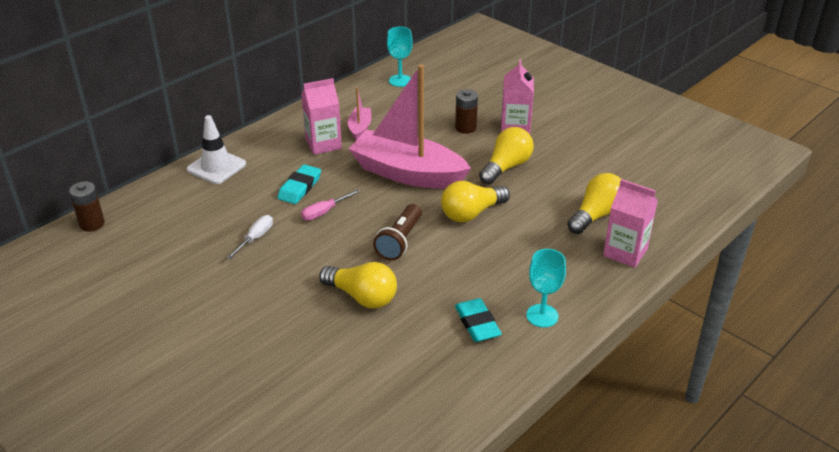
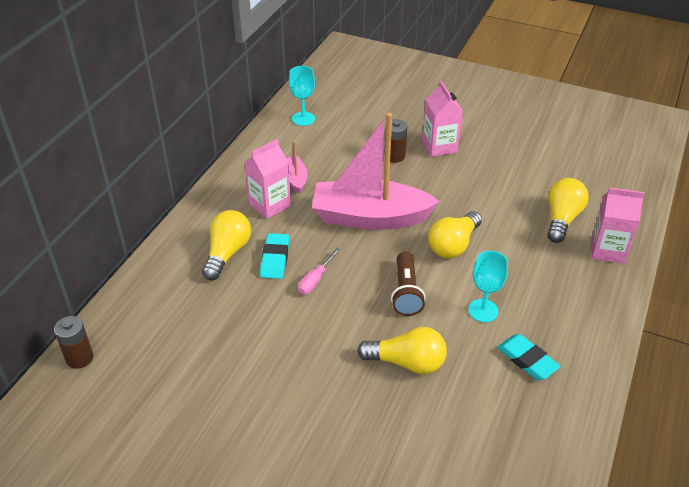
camera: 20 degrees left, 5 degrees up
(216, 167) = (176, 257): white traffic cone -> none
(255, 238) = (264, 327): white screwdriver -> none
(506, 167) = (455, 189): yellow light bulb -> yellow light bulb (227, 253)
(542, 316) = (577, 335): turquoise goblet -> turquoise goblet (483, 310)

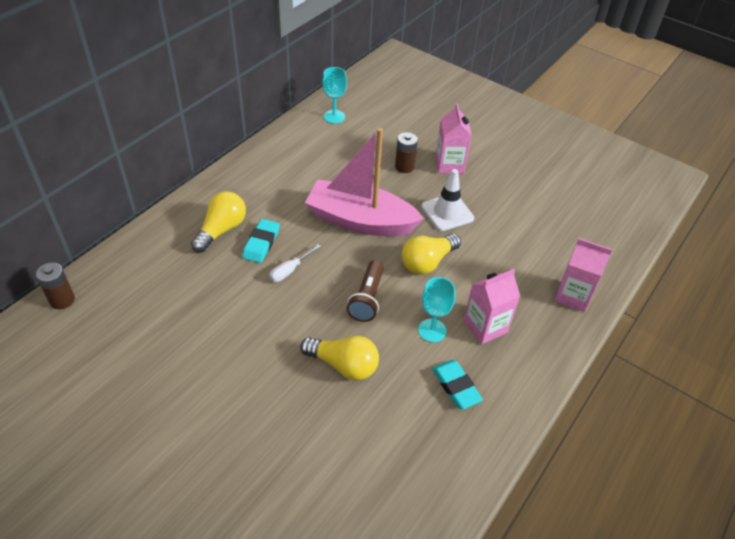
camera: 10 degrees right, 5 degrees up
(270, 205) = (275, 192): pink carton -> pink carton (485, 327)
(295, 179) = (306, 172): pink boat -> none
(315, 280) = (290, 270): pink screwdriver -> white screwdriver
(455, 193) = (447, 212): none -> white traffic cone
(562, 219) = (539, 256): yellow light bulb -> none

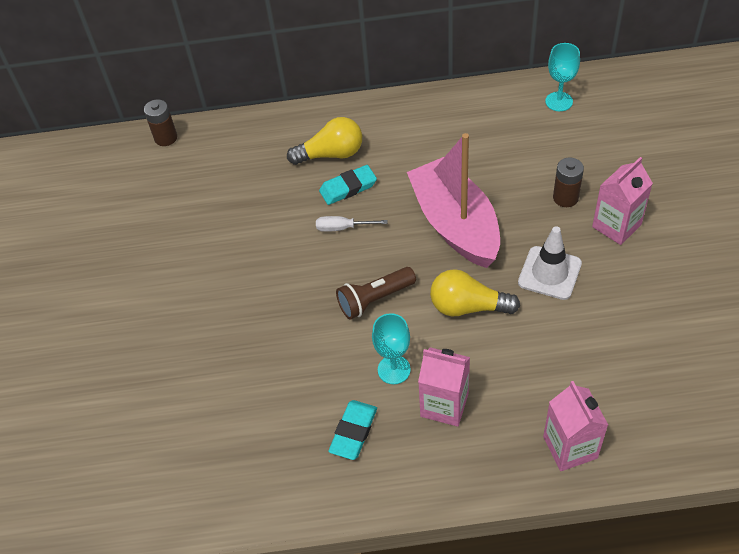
camera: 55 degrees right, 5 degrees up
(343, 365) = (290, 339): yellow light bulb -> none

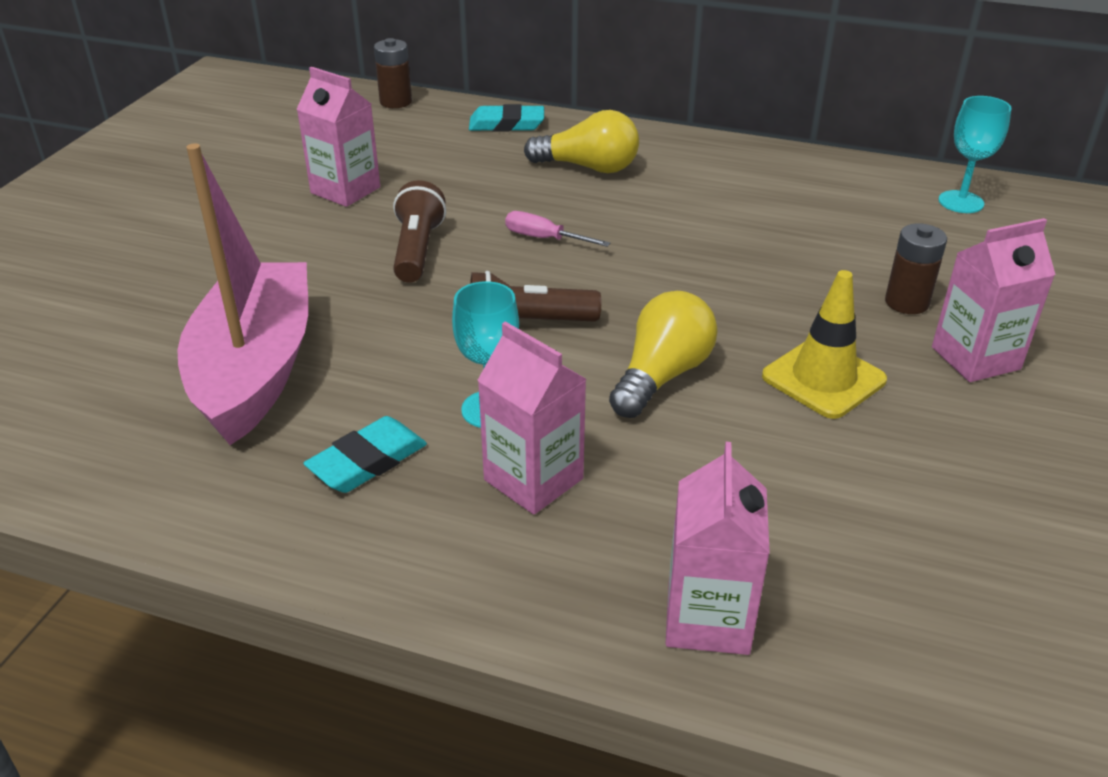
camera: 20 degrees right, 15 degrees down
(193, 235) = (345, 190): none -> pink carton
(274, 268) = (417, 250): none -> brown flashlight
(342, 228) = (544, 238): white screwdriver -> pink screwdriver
(348, 188) = (584, 203): turquoise eraser -> turquoise eraser (506, 124)
(455, 224) = (710, 281): pink boat -> pink boat (255, 369)
(468, 307) = (661, 376): yellow light bulb -> yellow light bulb turned 90 degrees clockwise
(549, 273) = (823, 378): white traffic cone -> yellow traffic cone

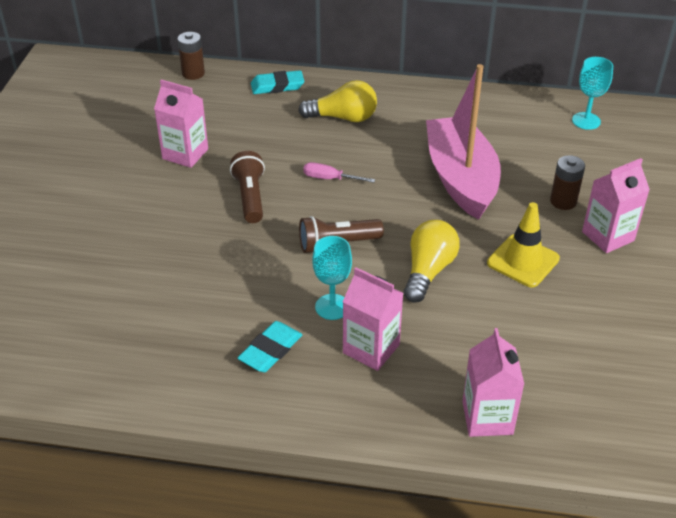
camera: 10 degrees left, 5 degrees up
(255, 369) = (178, 298): pink boat -> pink boat (460, 178)

